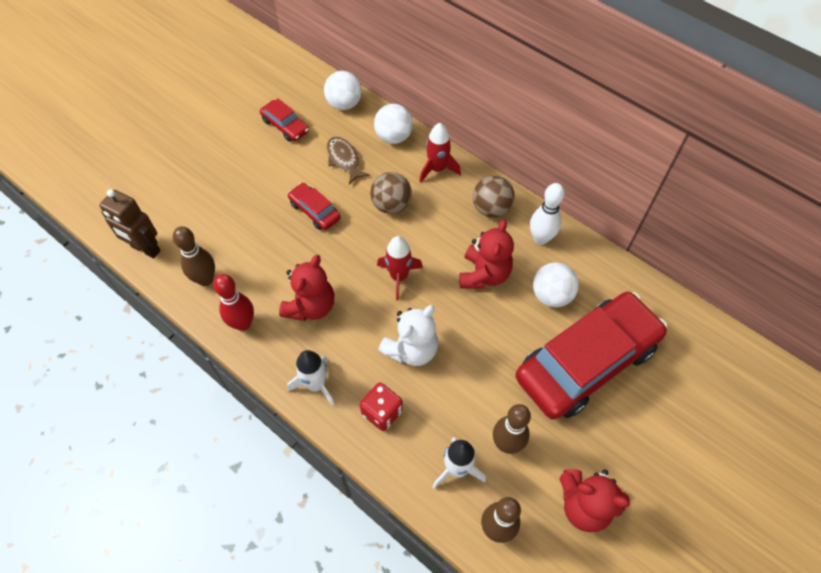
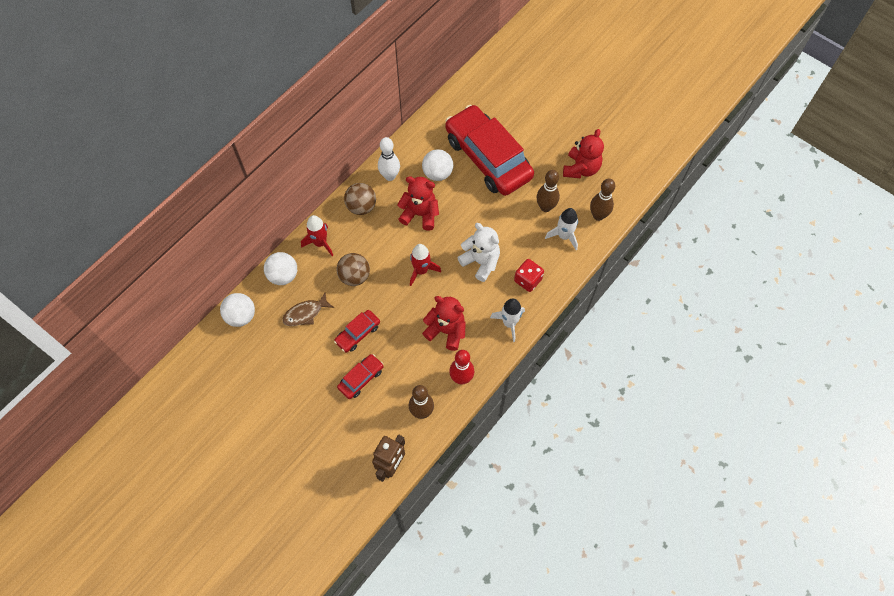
camera: 90 degrees left, 5 degrees up
(285, 126) = (263, 364): red car -> red car (361, 378)

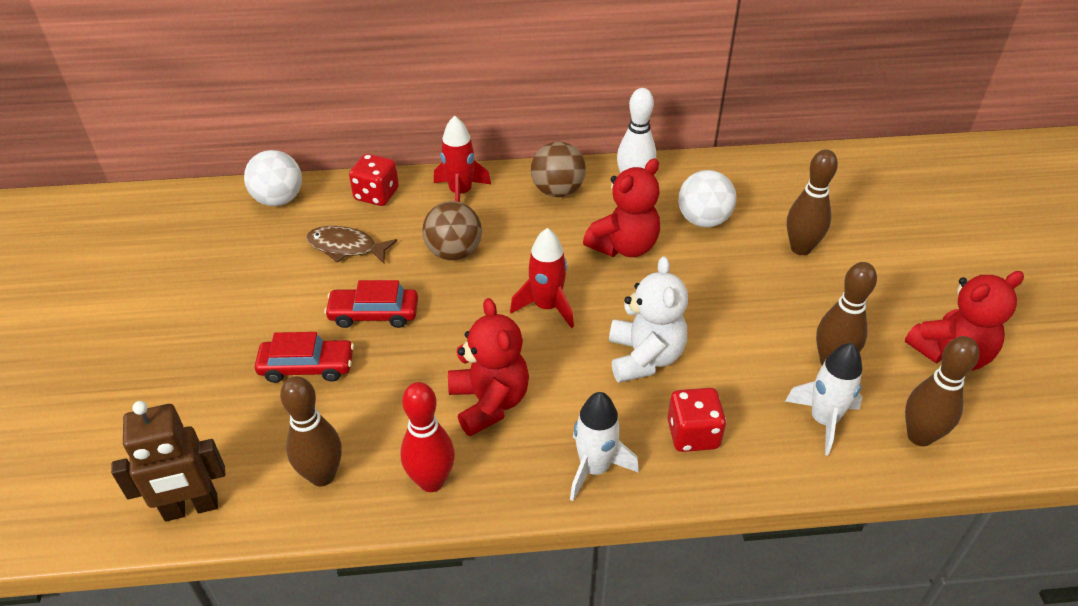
camera: 45 degrees right, 20 degrees down
(283, 275) = (376, 195): white ball -> red dice
(420, 214) = (624, 246): red teddy bear -> red teddy bear turned 75 degrees clockwise
(488, 158) = (800, 248): red car -> brown bowling pin

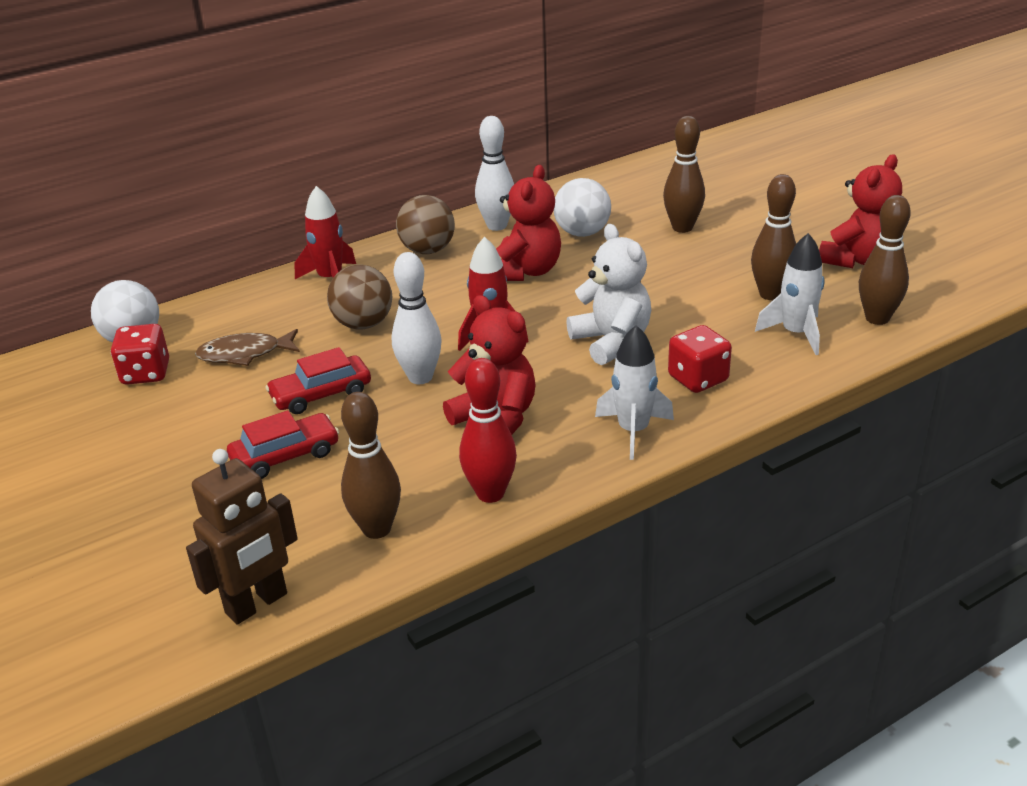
camera: 25 degrees left, 10 degrees down
(376, 195) = (241, 305): red dice -> red dice (146, 373)
(460, 329) = (420, 377): none -> white bowling pin

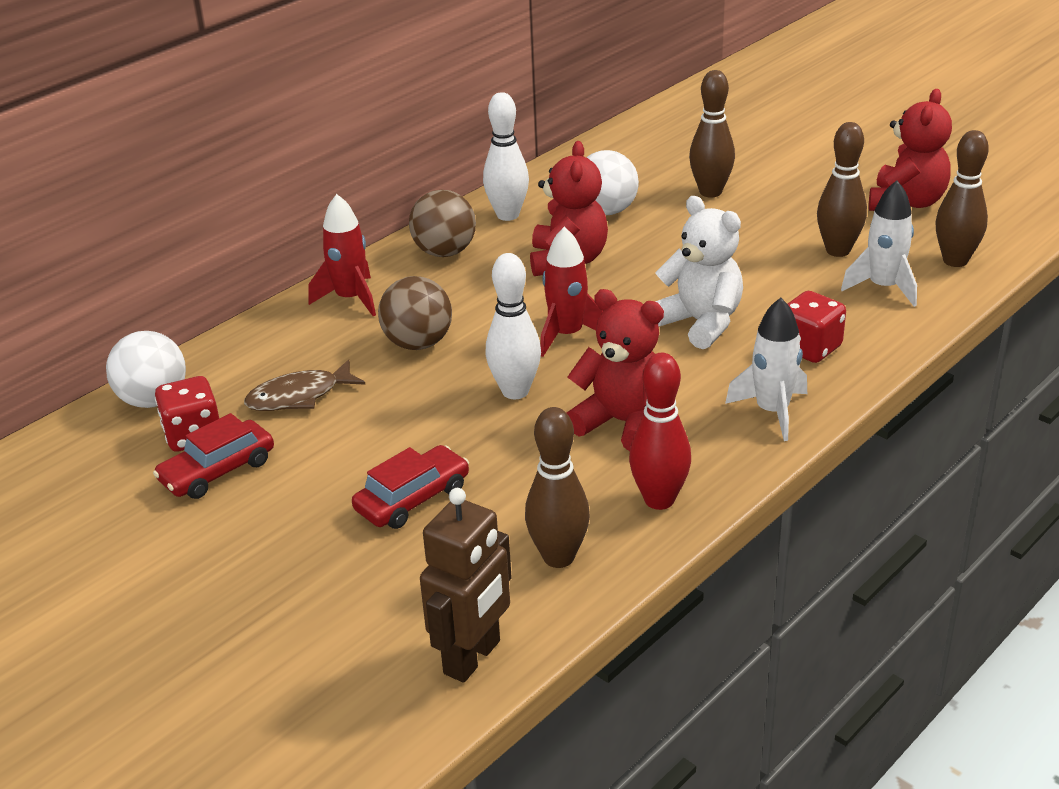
camera: 15 degrees left, 0 degrees up
(321, 394) = (414, 426): red car -> red car (217, 471)

